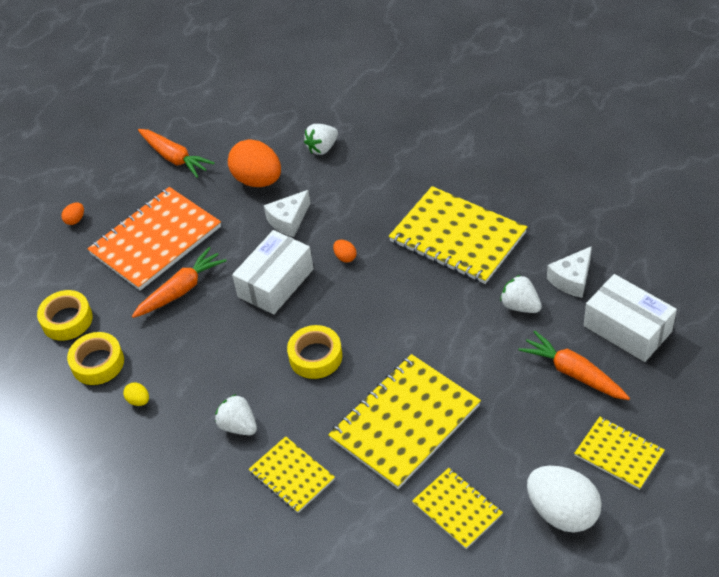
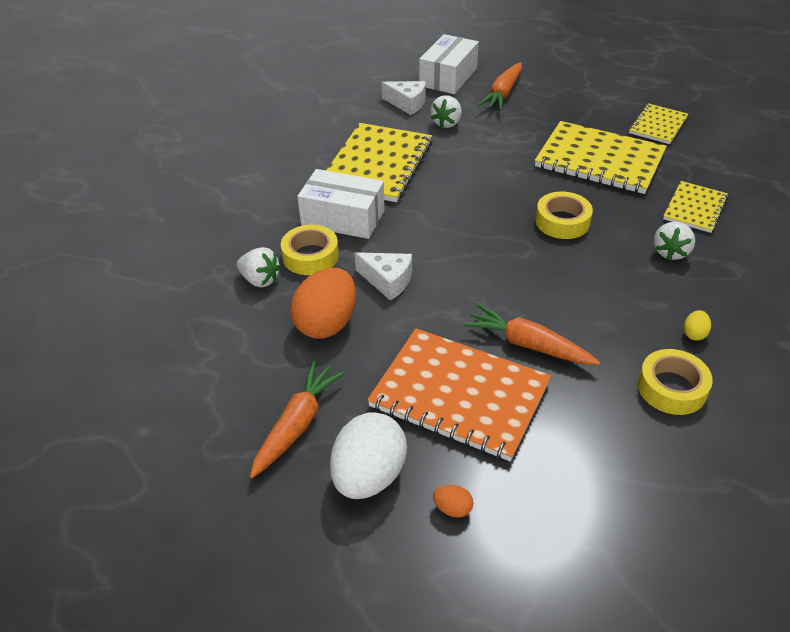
camera: 110 degrees left, 5 degrees down
(67, 320) = (630, 446): yellow tape -> yellow tape (310, 256)
(276, 283) = (483, 269): white box -> white box (343, 218)
(345, 257) = (428, 228): orange egg -> none
(562, 512) = (626, 86): white egg -> white egg (369, 476)
(619, 454) = (563, 71): yellow notebook -> none

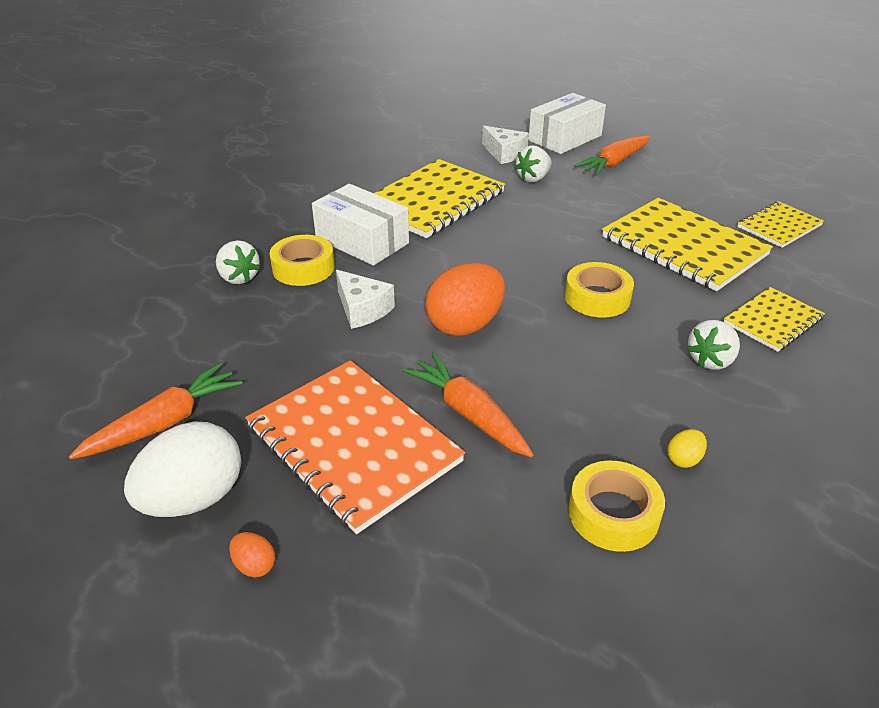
camera: 20 degrees right, 5 degrees down
(327, 323) = (270, 334): orange egg -> orange egg (465, 325)

